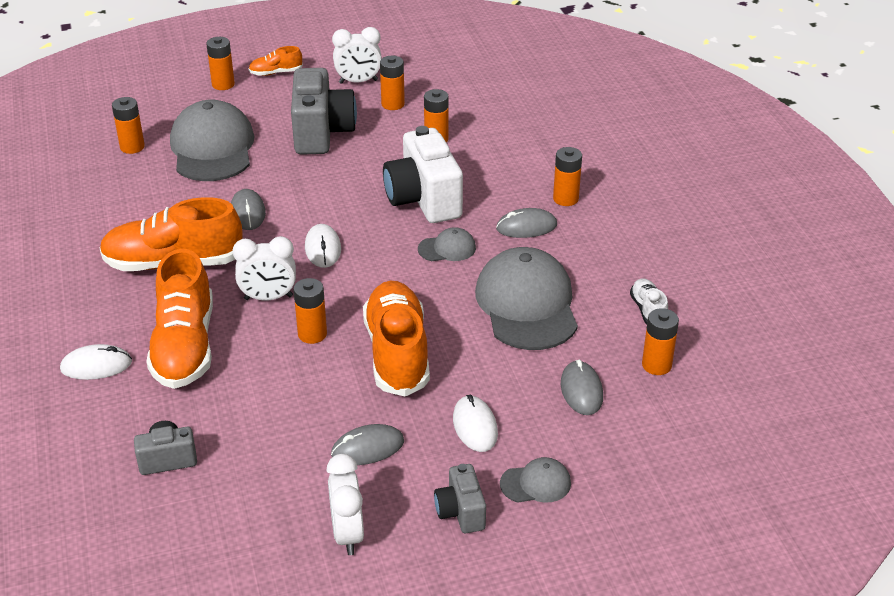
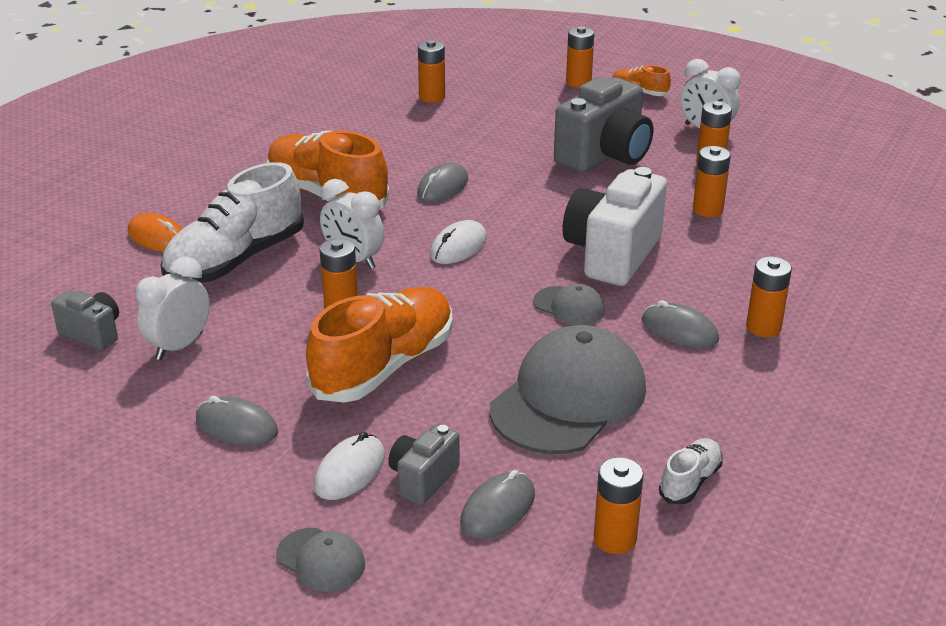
camera: 45 degrees right, 5 degrees down
(96, 366) = (158, 237): white mouse -> orange mouse
(185, 346) = (235, 260): orange shoe -> white shoe
(212, 148) = (493, 126): grey cap -> none
(347, 534) = (112, 482): white clock -> white clock (179, 346)
(460, 512) = (220, 534): grey camera -> grey camera (423, 479)

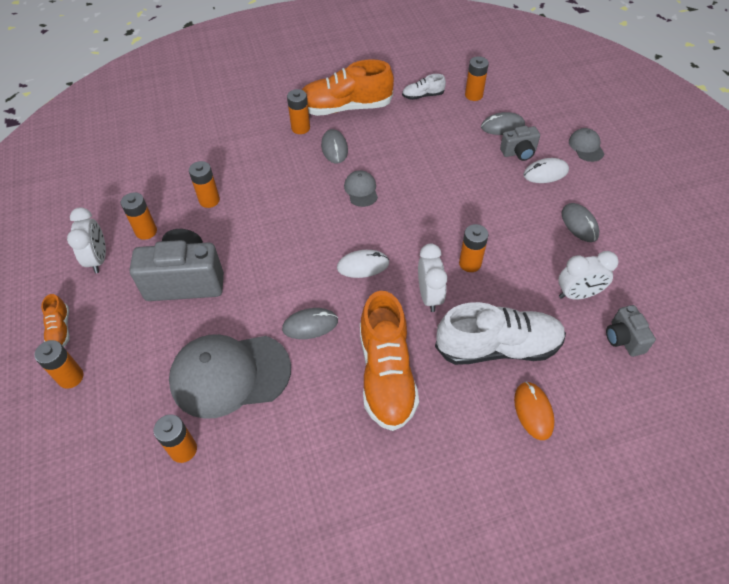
camera: 135 degrees left, 20 degrees up
(384, 366) = (483, 213): orange shoe -> orange shoe (345, 108)
(568, 398) = (422, 149): grey cap -> grey cap (230, 375)
(612, 254) = (297, 205): white camera -> none

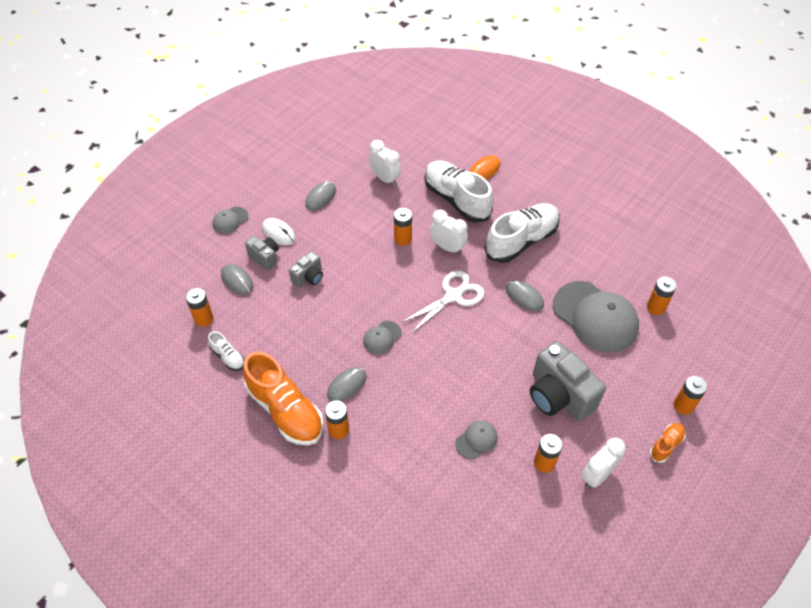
camera: 125 degrees left, 0 degrees up
(209, 200) = (476, 440): orange battery -> grey cap
(363, 265) = (453, 295): white mouse -> white scissors
(386, 374) = (521, 241): orange shoe -> white shoe
(429, 296) = (447, 247): white clock -> white clock turned 75 degrees clockwise
(623, 339) = (402, 150): grey camera -> grey camera (308, 277)

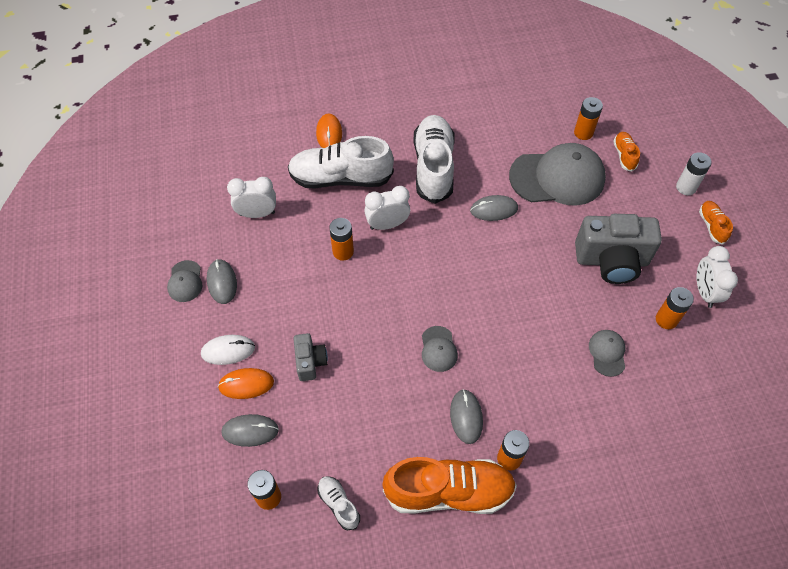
camera: 50 degrees left, 5 degrees up
(228, 357) = (339, 504): white shoe -> white shoe turned 120 degrees counterclockwise
(230, 220) = (164, 385): grey cap -> grey cap (185, 281)
(265, 257) = (246, 384): grey camera -> orange mouse
(453, 295) = (444, 259): white scissors -> none
(665, 346) = (624, 155): none -> orange shoe
(683, 405) = (686, 187): orange battery -> white battery

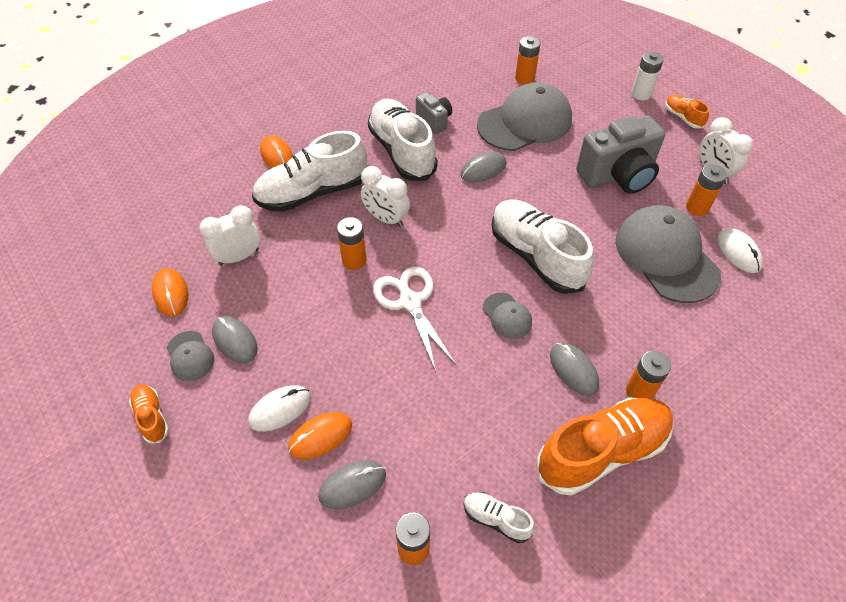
camera: 25 degrees left, 5 degrees down
(194, 225) = (171, 293): none -> orange mouse
(310, 362) = (380, 383): grey camera -> grey camera (434, 120)
(368, 305) = (410, 301): none -> white scissors
(387, 224) = (386, 219): white clock -> white clock turned 105 degrees counterclockwise
(493, 307) = (536, 256): none -> white shoe
(607, 353) = (666, 256): grey cap -> grey cap, size x2.19
(624, 155) = (572, 85): orange shoe -> orange shoe (152, 417)
(677, 376) = (738, 252): none -> white mouse

